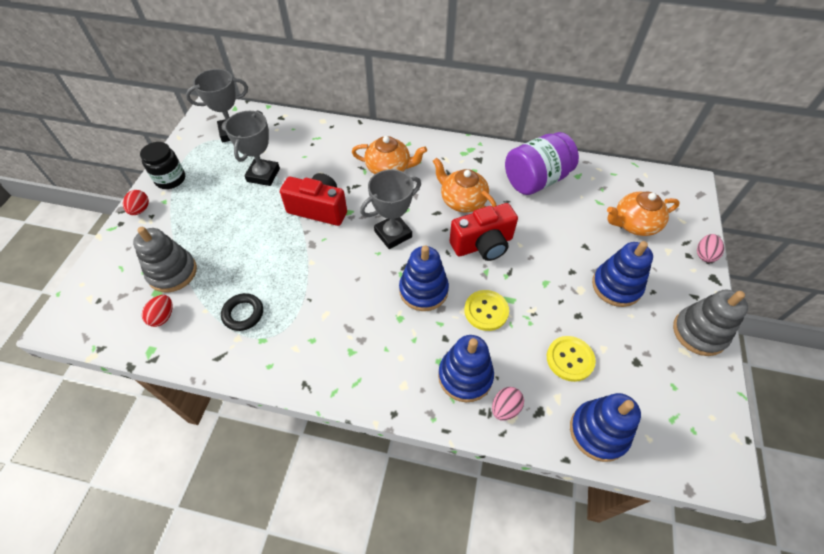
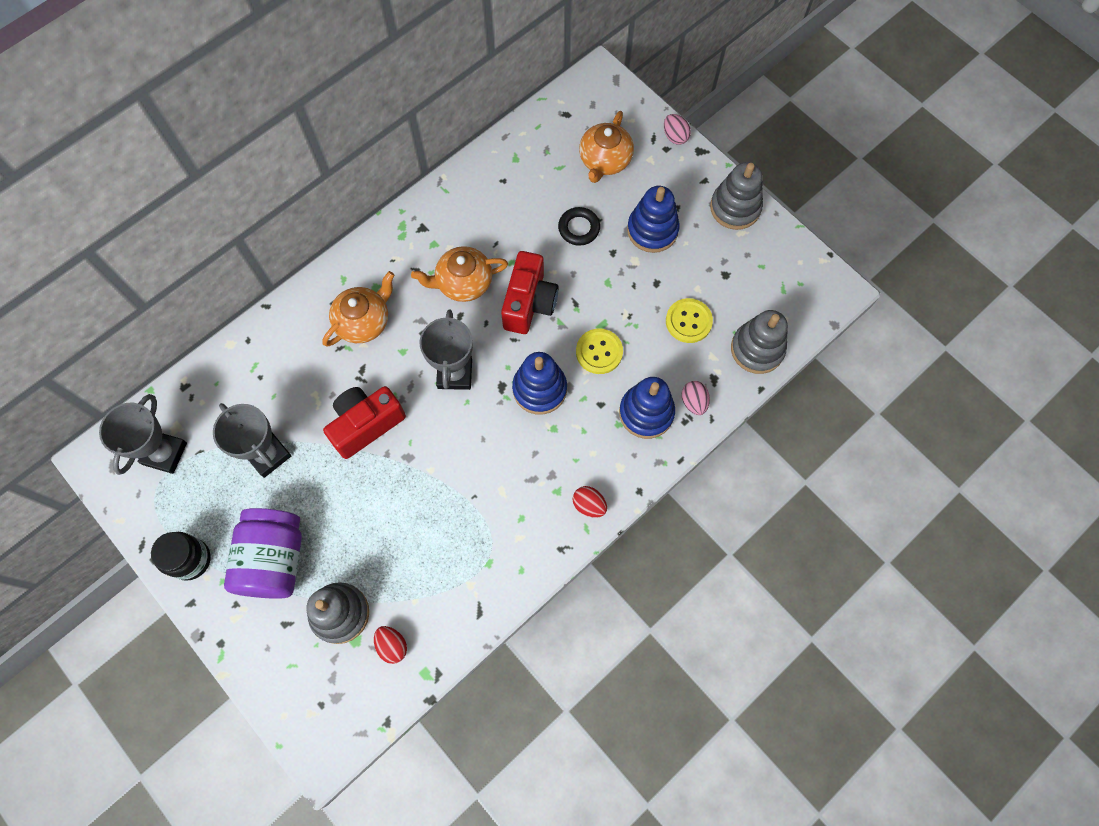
camera: 55 degrees left, 15 degrees up
(140, 210) = (216, 613): red egg -> red egg (589, 505)
(243, 314) = (446, 566): black ring -> black ring (579, 228)
(536, 180) = (491, 198): purple jar -> purple jar (274, 560)
(598, 432) = (757, 349): blue stacking toy -> grey stacking toy

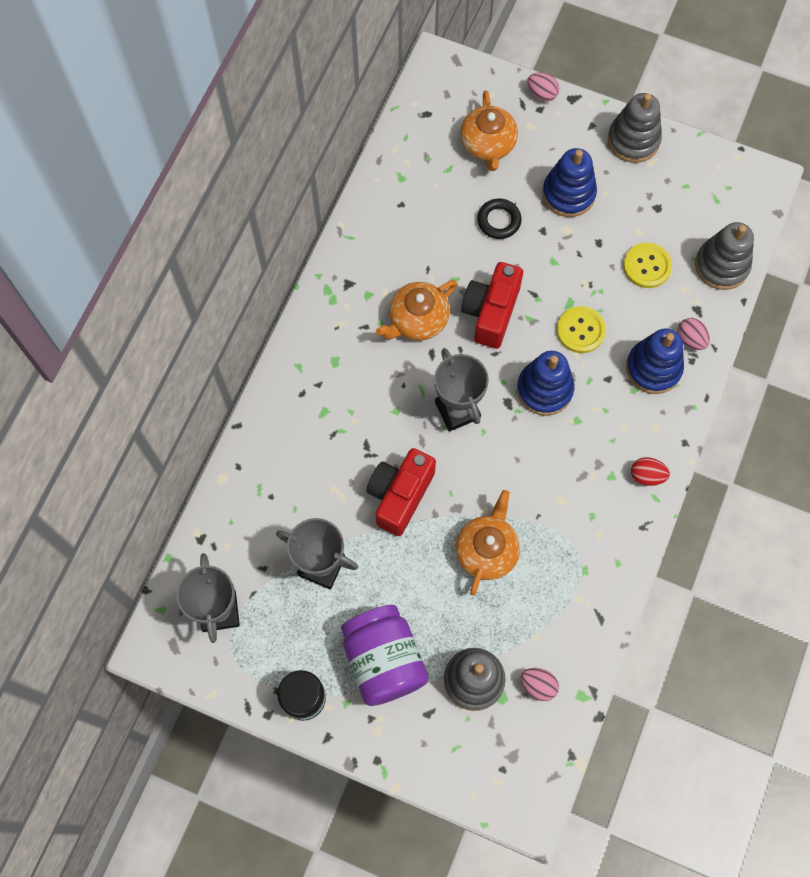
camera: 25 degrees left, 0 degrees up
(363, 321) = (342, 398): orange teapot -> orange teapot (487, 550)
(392, 645) = (538, 685): red egg -> pink egg
(529, 303) = (491, 312): red camera -> red camera turned 150 degrees counterclockwise

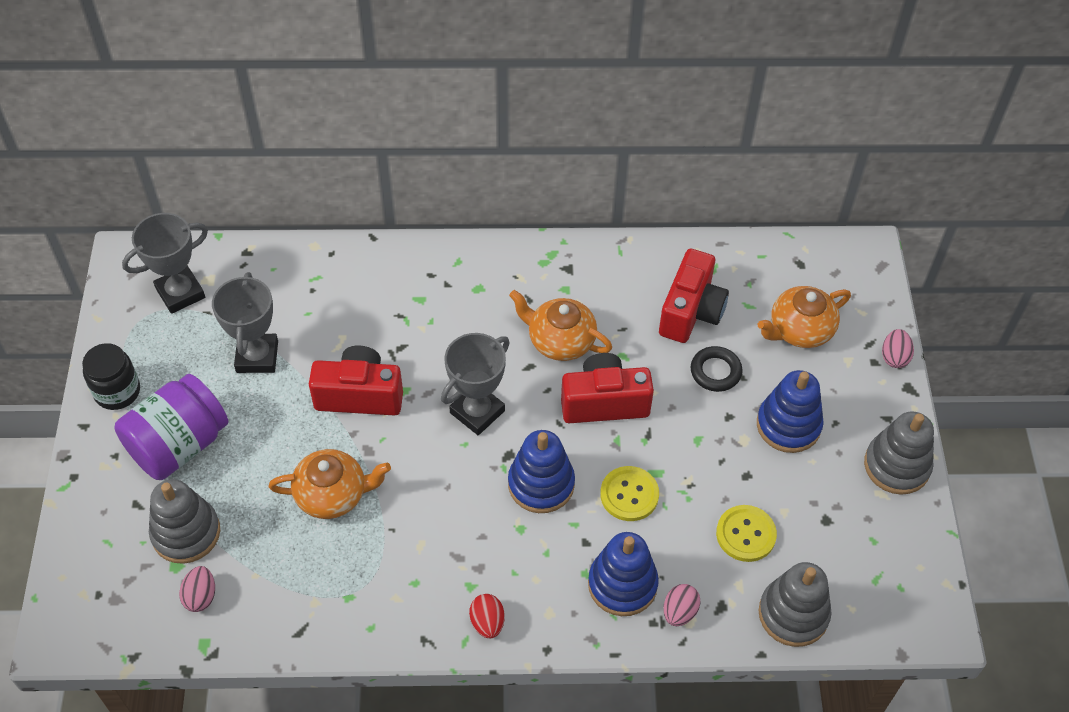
camera: 65 degrees right, 15 degrees down
(435, 212) = (691, 311): none -> red camera

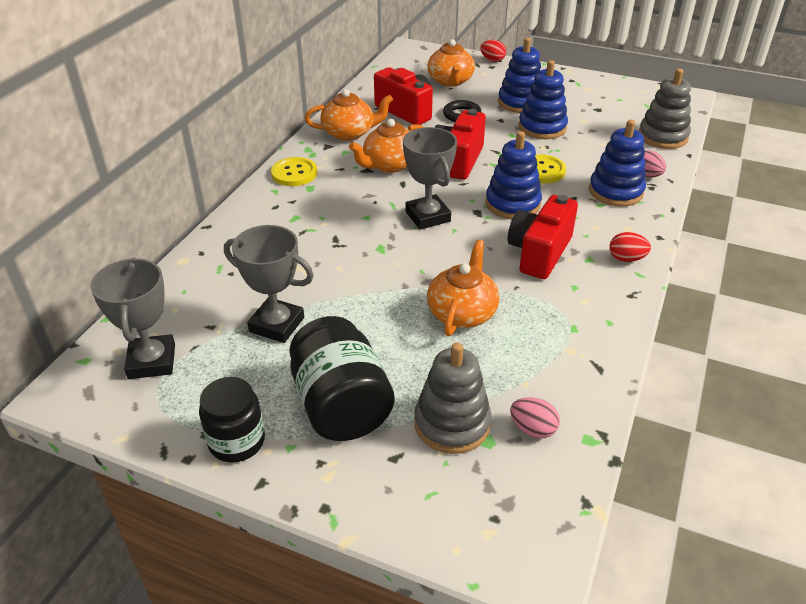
camera: 65 degrees left, 15 degrees down
(179, 445) = (341, 405): purple jar -> black jar
(359, 395) = (367, 272): red camera -> red camera (539, 253)
(607, 277) = (349, 133): none -> orange teapot
(735, 467) = (542, 127): none -> blue stacking toy
(745, 534) = (596, 137): yellow button -> yellow button (294, 173)
(894, 357) = (492, 60): pink egg -> red egg
(896, 466) = (570, 79): grey stacking toy -> none

